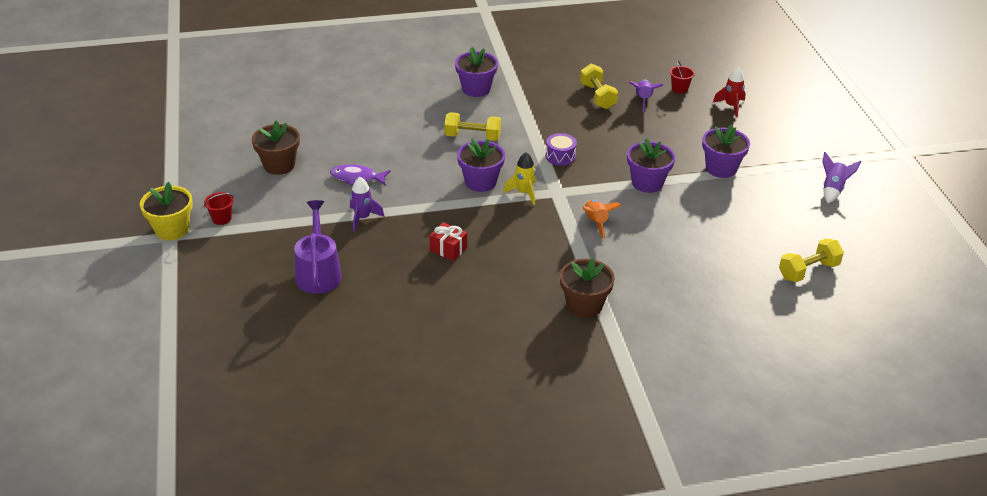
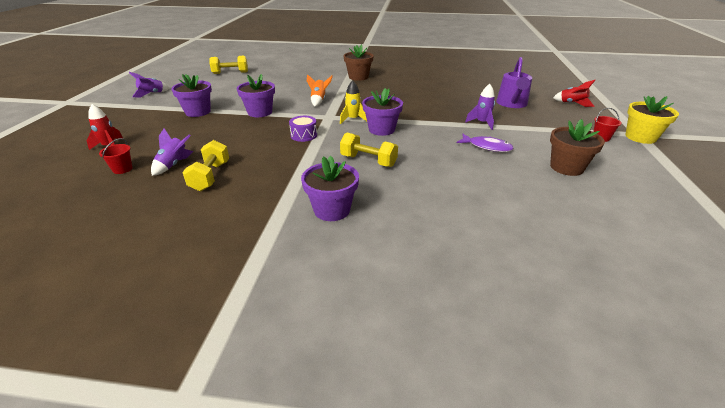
camera: 160 degrees left, 5 degrees down
(226, 293) = (572, 103): none -> red rocket
(448, 249) = (423, 102): red gift -> none

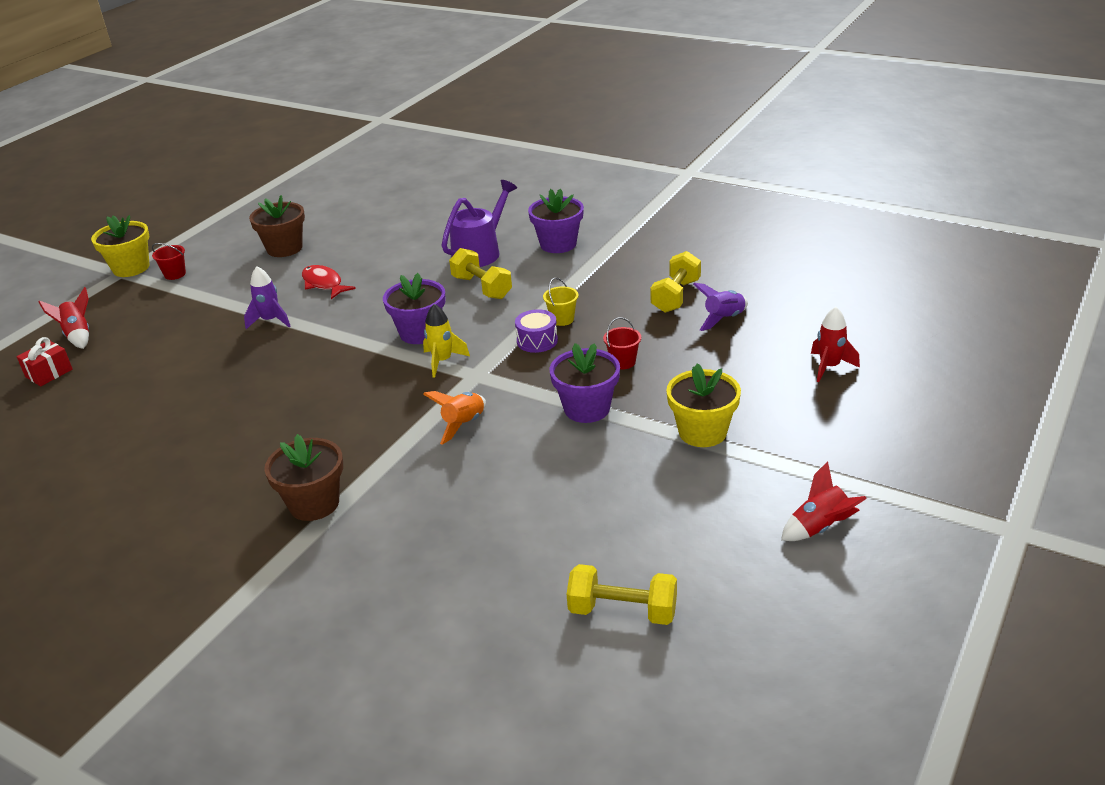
camera: 155 degrees left, 0 degrees up
(122, 169) = (790, 323): red bucket -> red bucket (623, 362)
(152, 94) = (820, 527): purple rocket -> red rocket
(198, 112) = (702, 432): purple flower pot -> yellow flower pot
(294, 149) = (562, 319): none -> yellow bucket
(487, 147) = (323, 284): purple fish -> red fish
(512, 104) = (163, 351): purple watering can -> purple watering can (480, 252)
(546, 91) = (49, 373): none -> red gift

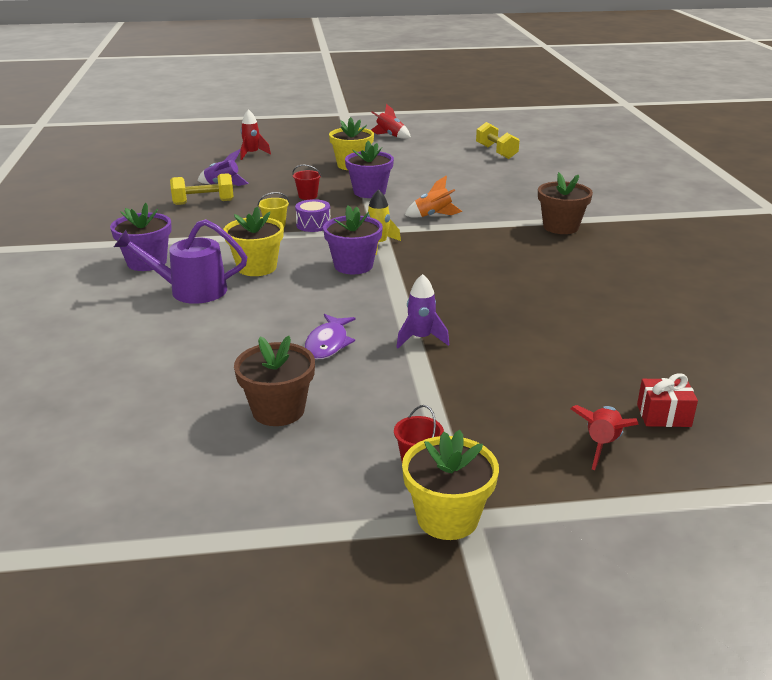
camera: 130 degrees left, 5 degrees down
(323, 284) = (328, 344): red fish -> purple fish
(482, 287) = (257, 267): yellow dumbbell -> yellow flower pot

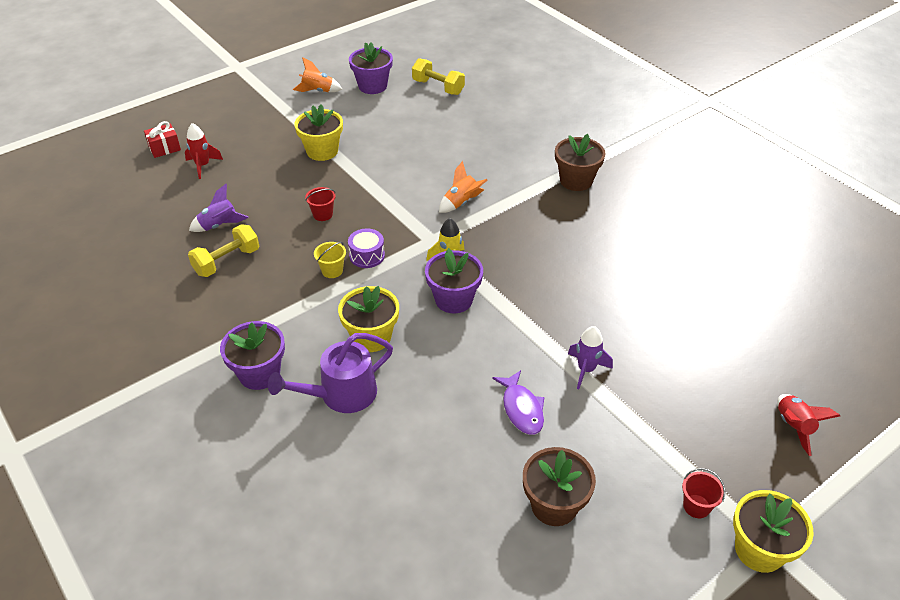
camera: 30 degrees left, 15 degrees up
(369, 192) = (375, 188): purple flower pot -> purple flower pot (372, 86)
(390, 136) = (317, 91): red rocket -> orange rocket
(663, 415) = (807, 376): red gift -> red gift (164, 148)

